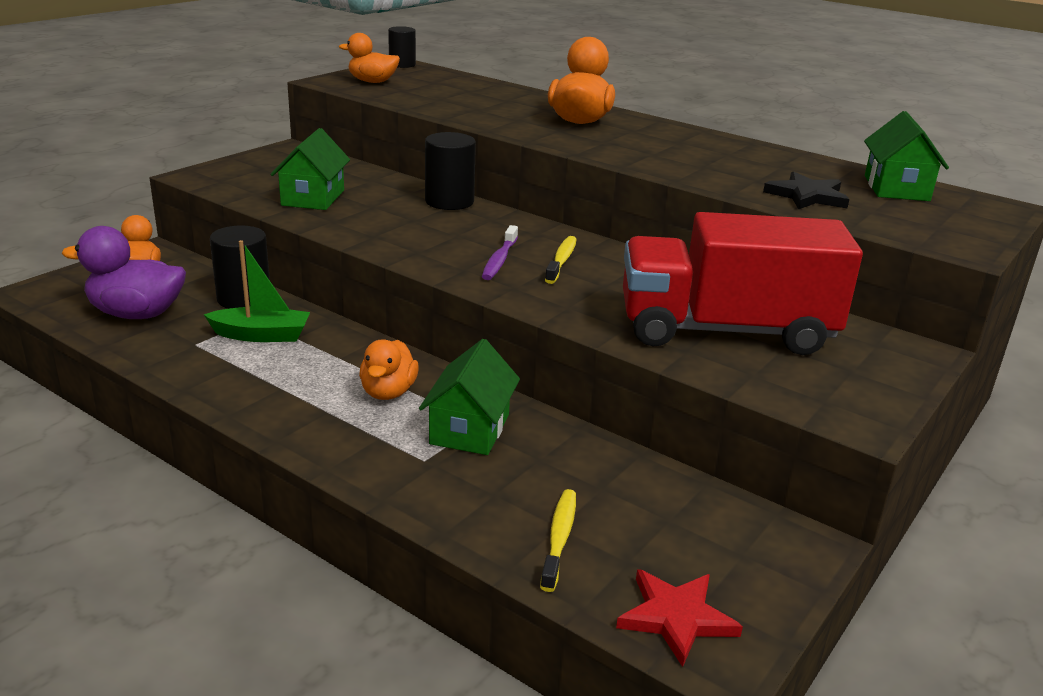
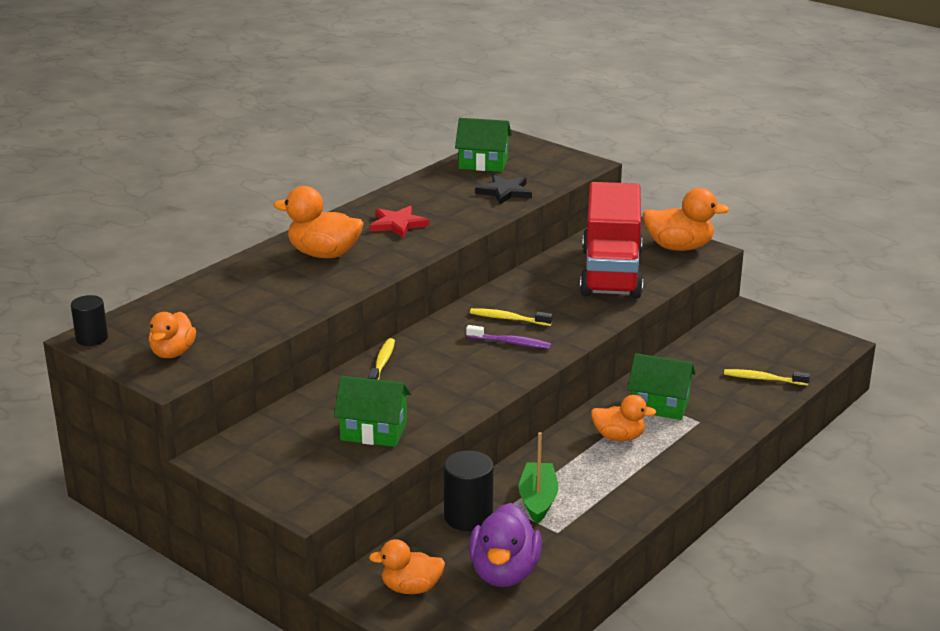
camera: 85 degrees left, 0 degrees up
(449, 201) = (382, 363): black cylinder -> yellow toothbrush
(676, 618) = (814, 352): red star -> red star (398, 224)
(856, 394) = (679, 247): none -> orange duck

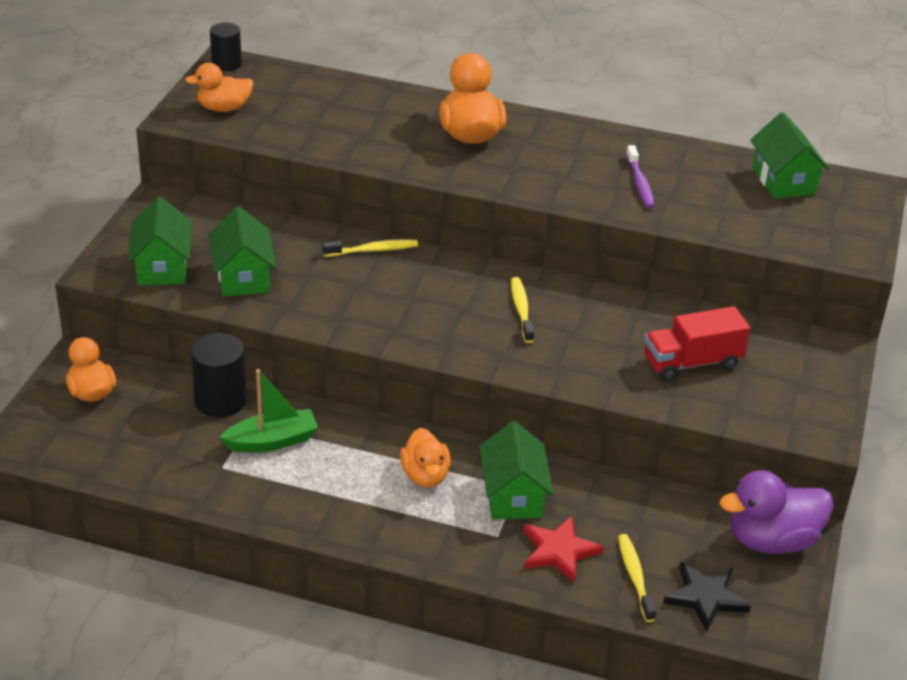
camera: 65 degrees right, 10 degrees up
(326, 471) = (163, 267): none -> green house
(398, 224) = (574, 161): red star -> red star (559, 551)
(504, 573) = (138, 446): purple duck -> purple duck (771, 540)
(505, 192) = (719, 212): black star -> black star (705, 597)
(511, 343) = (470, 323): purple toothbrush -> purple toothbrush (640, 183)
(611, 273) = (692, 363): red truck -> red truck, size x0.55
(679, 247) = (810, 407): orange duck -> none

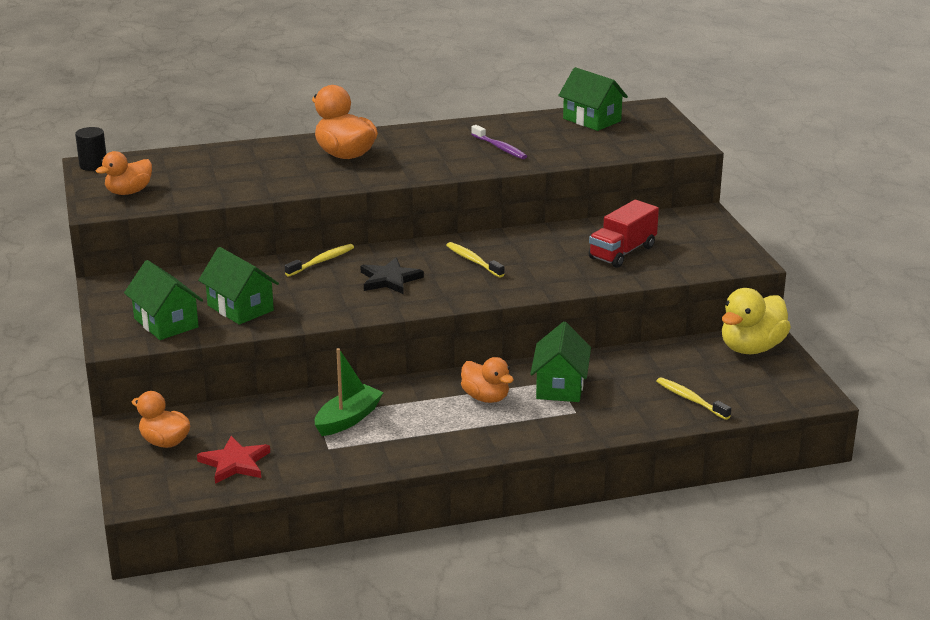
camera: 30 degrees left, 10 degrees down
(220, 401) = (277, 410): black cylinder -> none
(513, 496) = (560, 386): green house -> green house turned 45 degrees clockwise
(559, 551) = (626, 404): red star -> red star (235, 463)
(705, 597) = (746, 393): black star -> black star (389, 279)
(771, 540) = (751, 348): purple duck -> yellow duck

